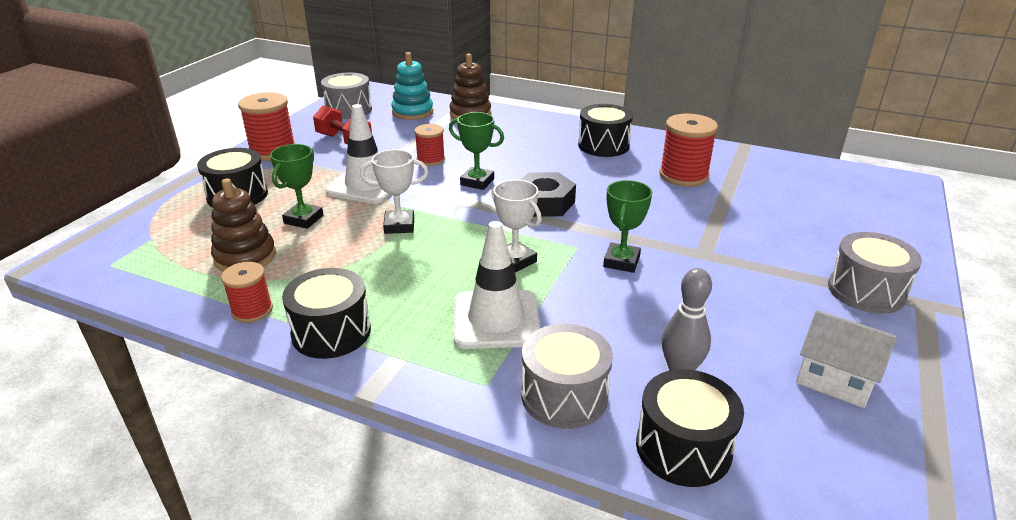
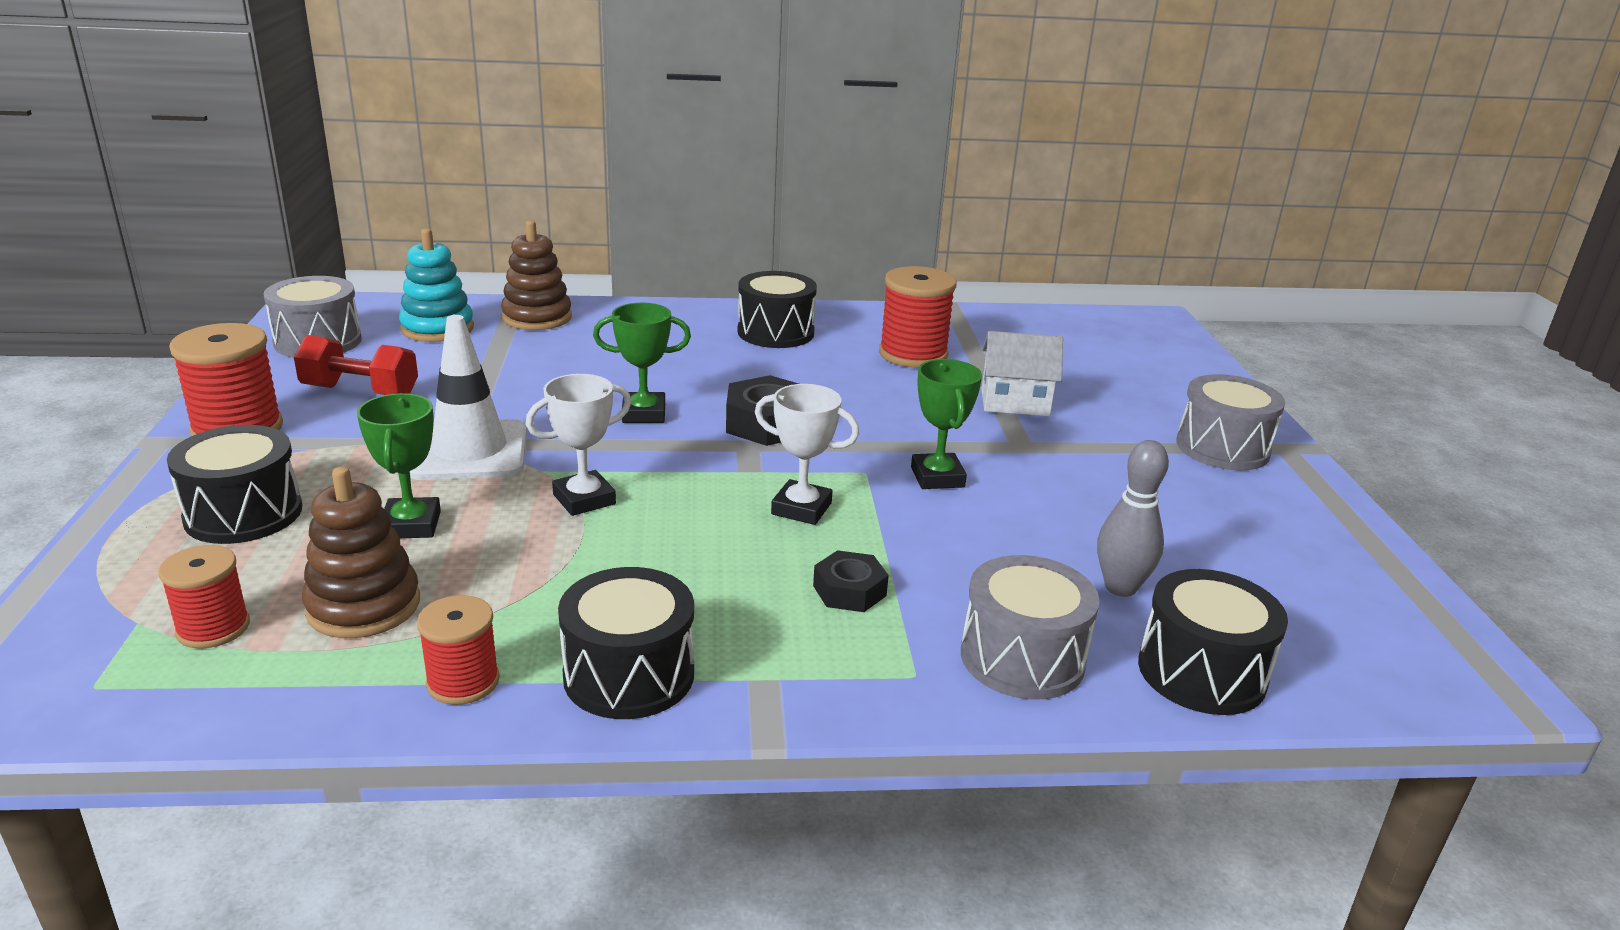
camera: 30 degrees left, 5 degrees down
(431, 160) = (539, 395): red spool -> red spool (213, 628)
(496, 319) = (849, 591): white traffic cone -> black nut
(834, 380) = (1276, 552): white house -> white house (1015, 403)

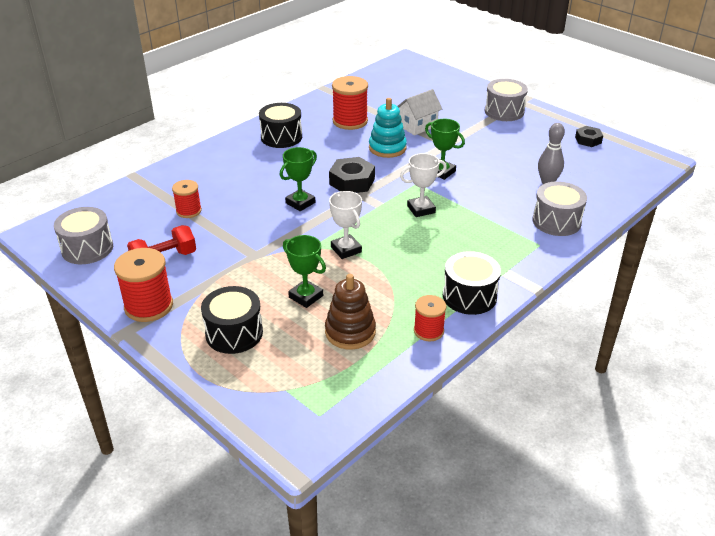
camera: 40 degrees left, 10 degrees up
(213, 628) = (316, 372): red spool -> red spool (189, 211)
(437, 328) = (131, 211): turquoise stacking toy -> turquoise stacking toy (387, 148)
(469, 451) = (266, 257): white traffic cone -> none
(537, 317) = (165, 182): brown stacking toy -> none
(584, 499) = (346, 249): white trophy -> white trophy turned 45 degrees counterclockwise
(849, 591) = (482, 229): black nut -> black nut (588, 140)
(1201, 673) = (601, 197): black drum -> none

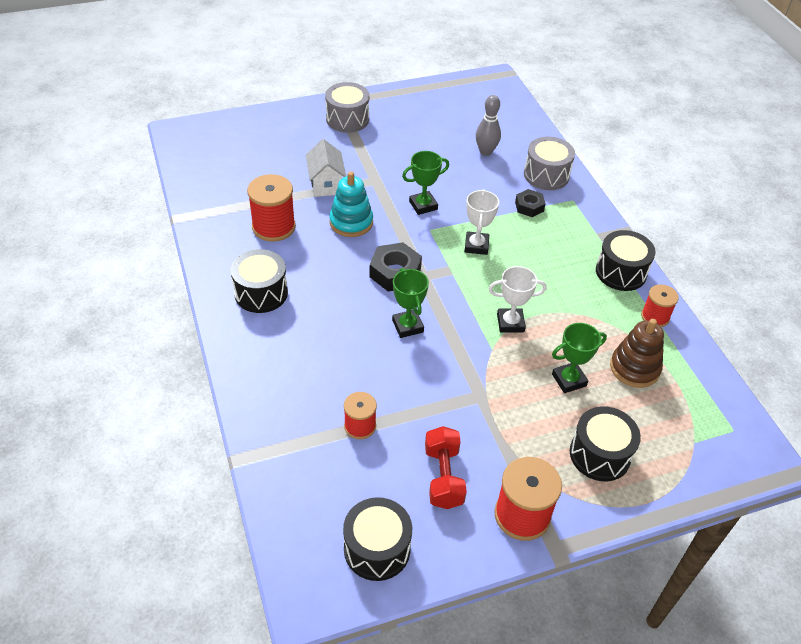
camera: 65 degrees left, 10 degrees up
(87, 248) = (377, 549): grey drum -> black drum
(588, 140) = (437, 98): black nut -> black nut (529, 206)

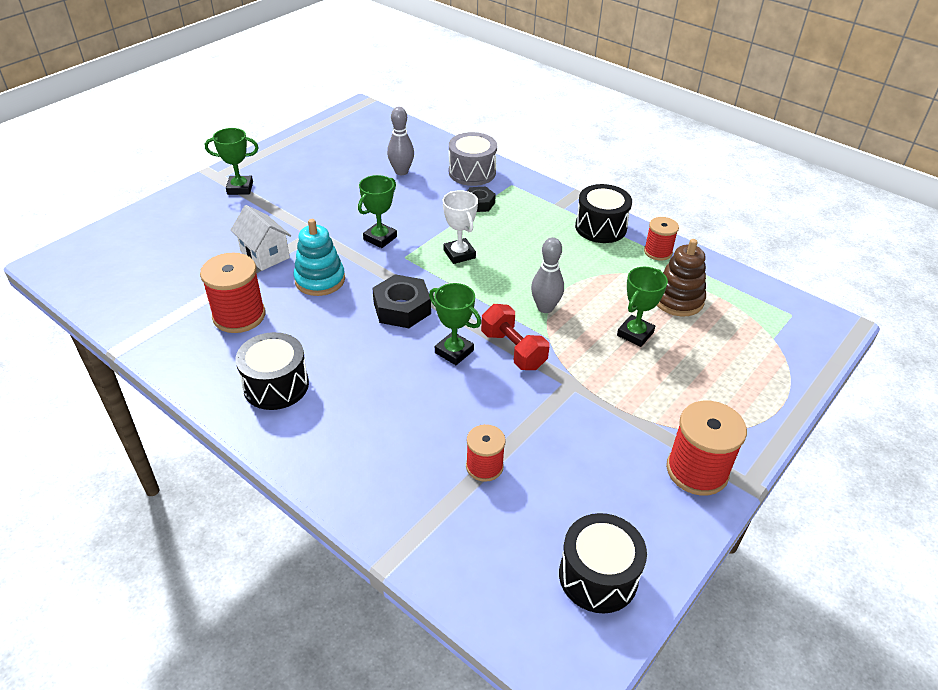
camera: 30 degrees left, 5 degrees down
(347, 119) = (240, 188): grey drum -> green trophy
(443, 477) = (601, 473): red dumbbell -> red dumbbell (513, 350)
(510, 323) = (545, 308): white trophy -> grey bowling pin
(600, 454) = (713, 384): black drum -> none

